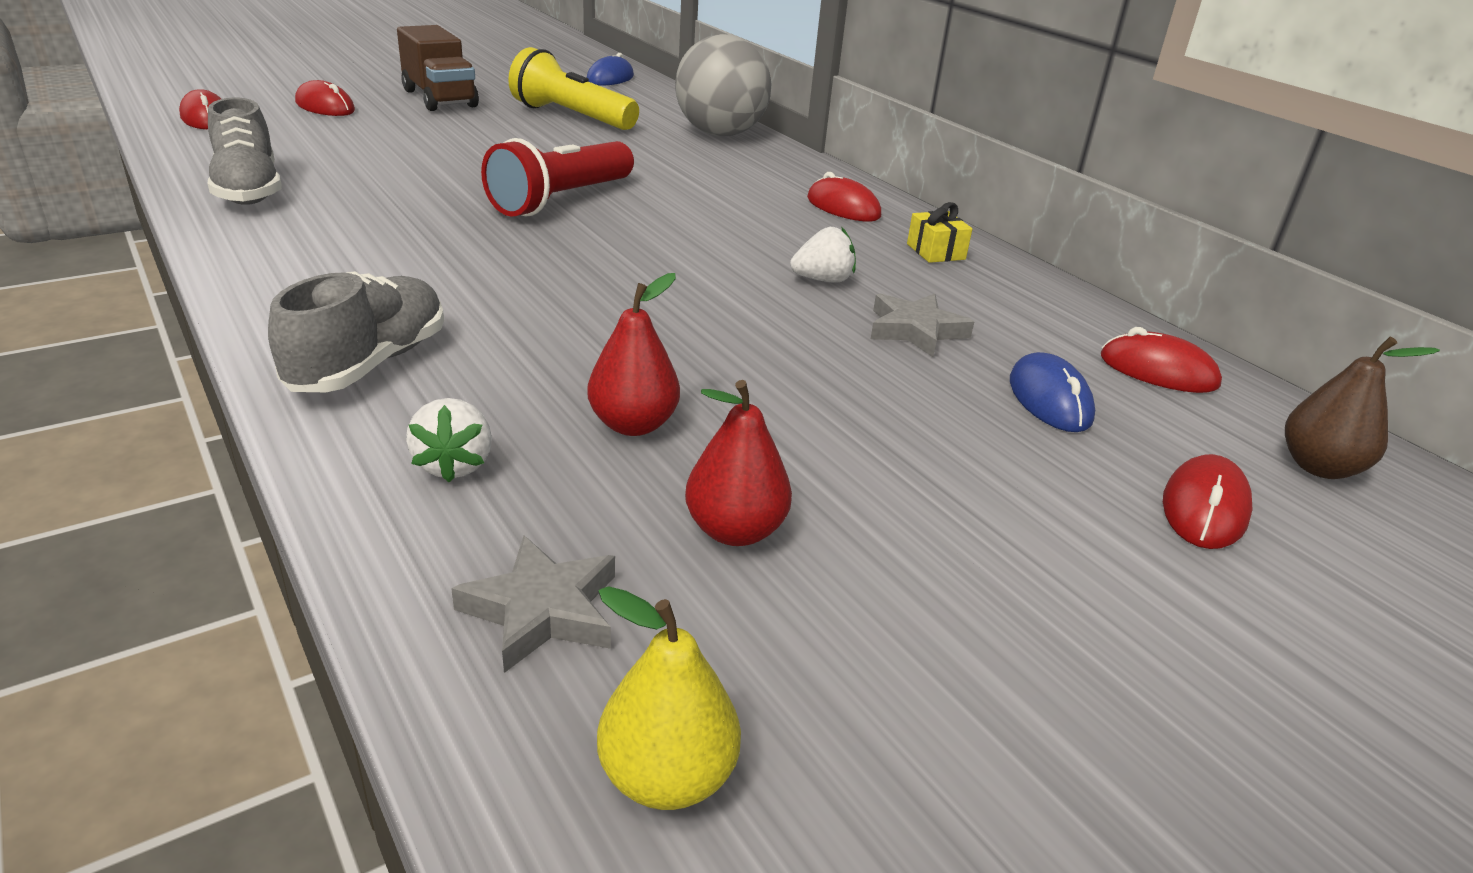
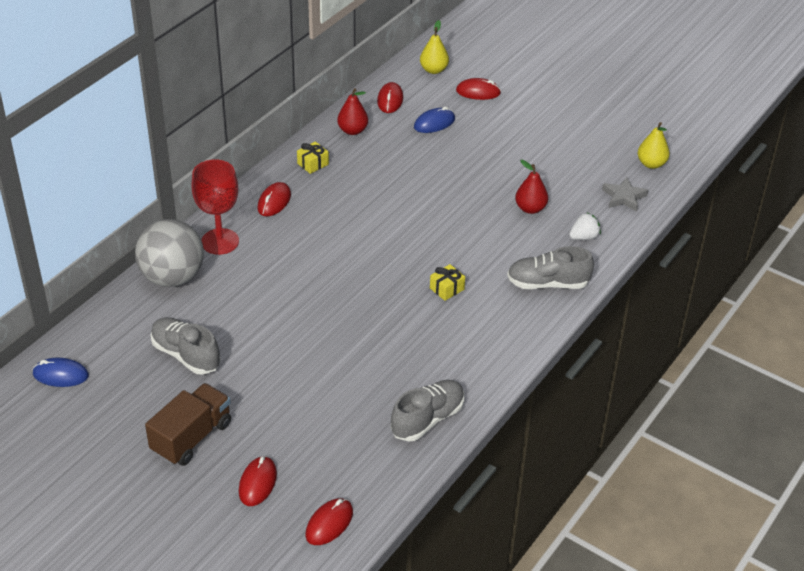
camera: 110 degrees left, 10 degrees up
(490, 269) = (447, 289): none -> yellow gift
(561, 200) = (345, 300): red flashlight -> none
(571, 117) = (186, 355): yellow flashlight -> grey shoe
(735, 530) = (565, 174): red pear -> red pear (352, 130)
(771, 164) = (220, 241): none -> red goblet
(823, 280) = (375, 191): white strawberry -> none
(916, 330) = (404, 159): grey star -> none
(1319, 467) = (433, 70): brown pear -> yellow pear

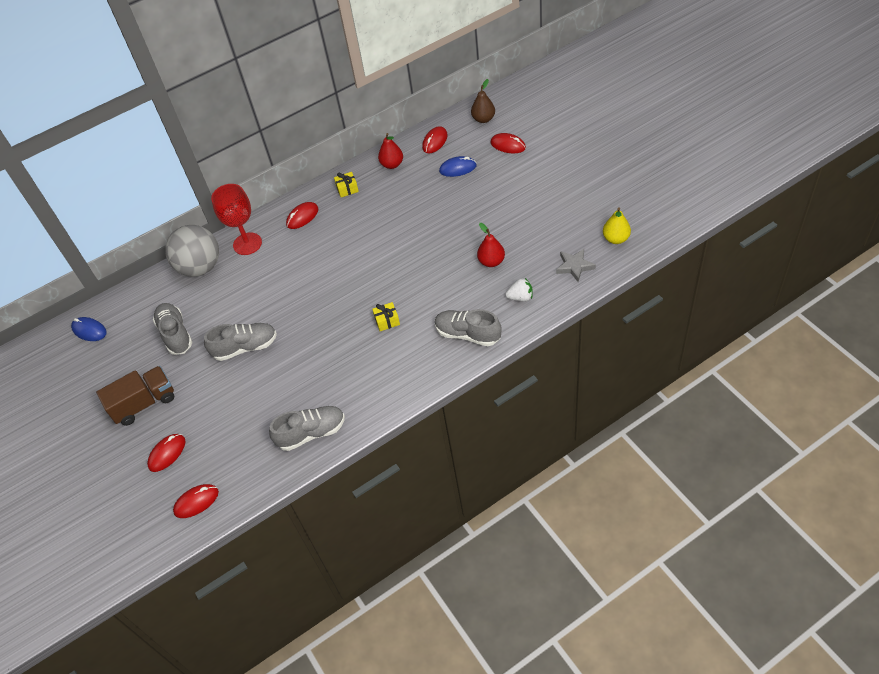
camera: 30 degrees right, 10 degrees up
(288, 350) = (245, 347): none -> grey shoe
(433, 70) = (483, 119): yellow pear -> brown pear

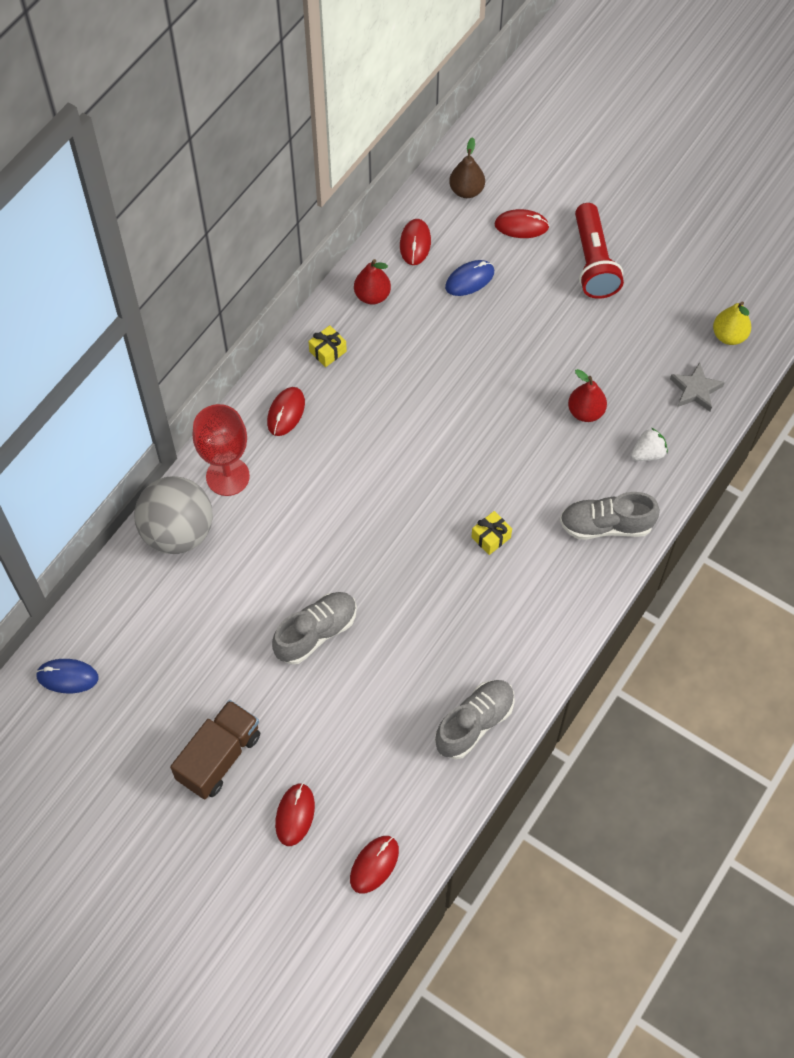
camera: 30 degrees left, 10 degrees up
(175, 334) = (203, 644): grey shoe -> none
(544, 175) = (593, 262): none -> red flashlight

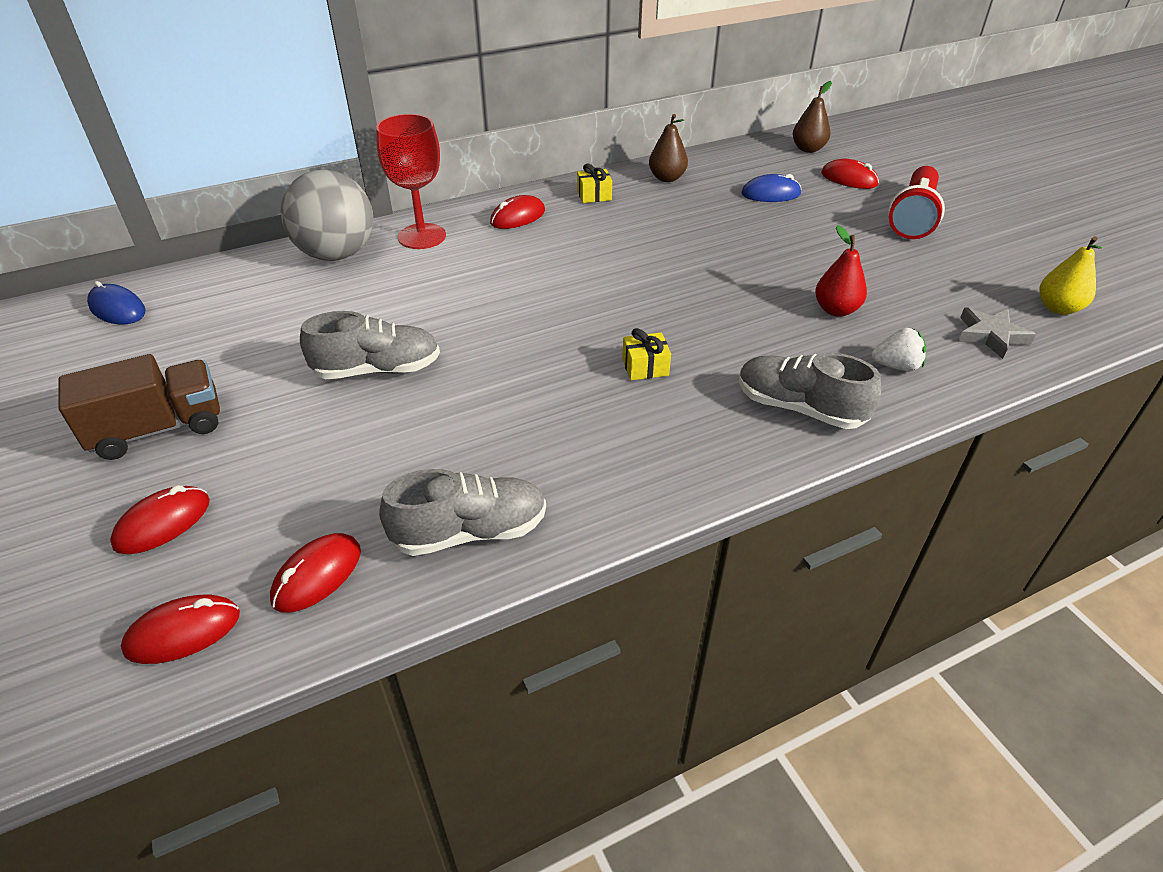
camera: 30 degrees right, 20 degrees down
(372, 296) = (667, 178): red pear -> brown pear
(415, 243) = (734, 163): red mouse -> red mouse (317, 575)

